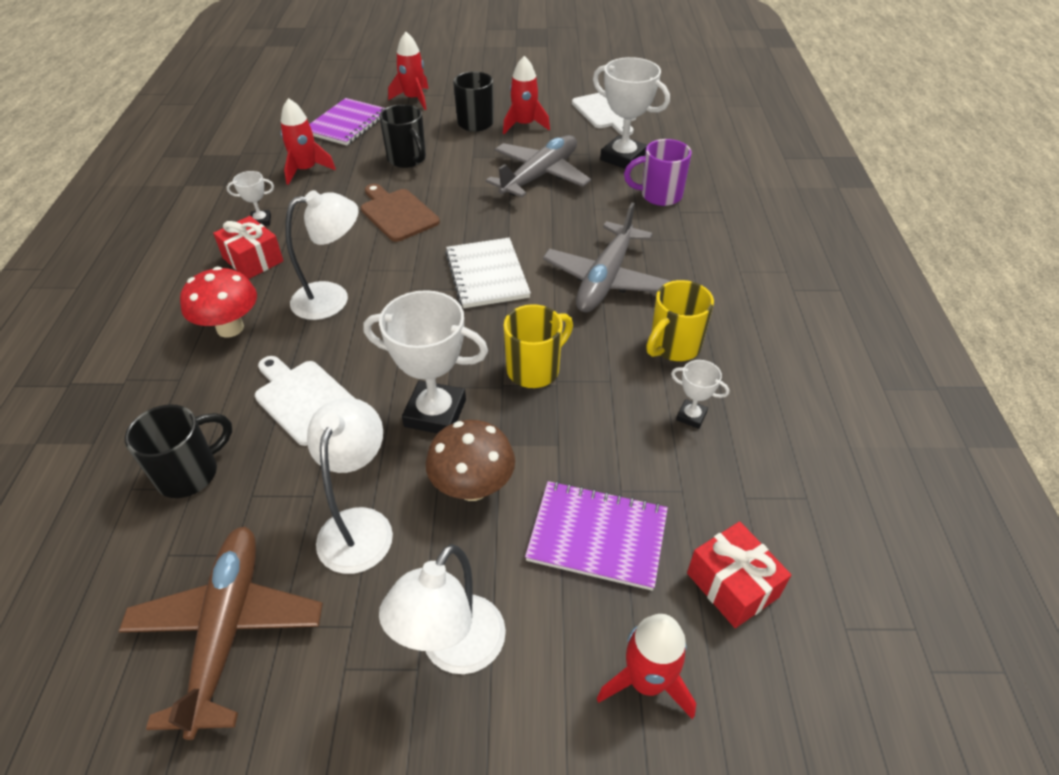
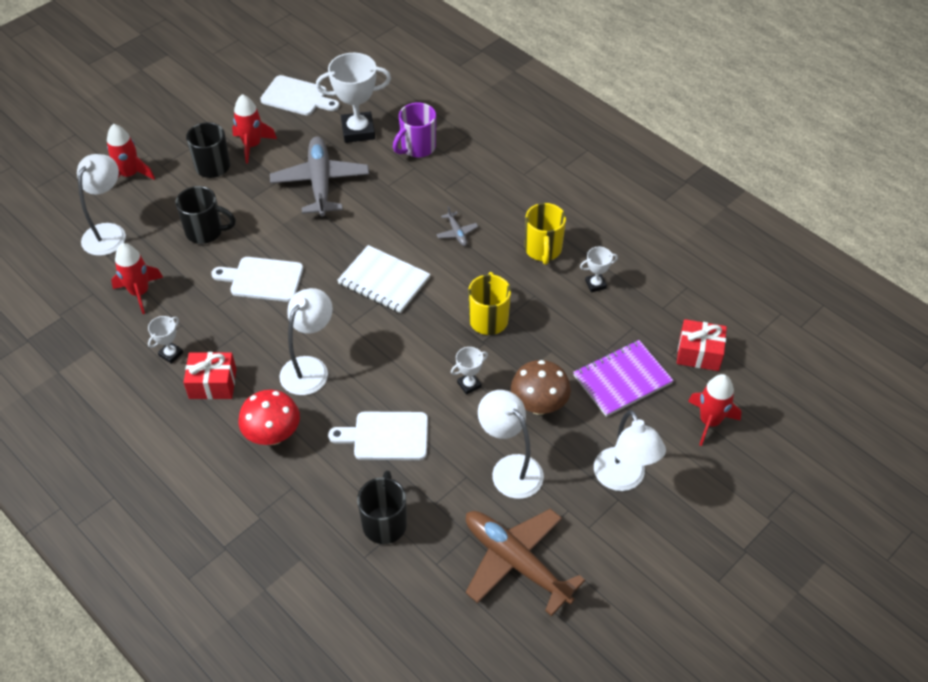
camera: 45 degrees left, 5 degrees up
(347, 124) = (108, 232): purple notebook -> white lamp
(397, 213) = (263, 279): brown cutting board -> white cutting board
(435, 413) = (469, 385): white trophy -> white trophy, size x0.49
(605, 279) = (456, 233): grey plane -> grey plane, size x0.42

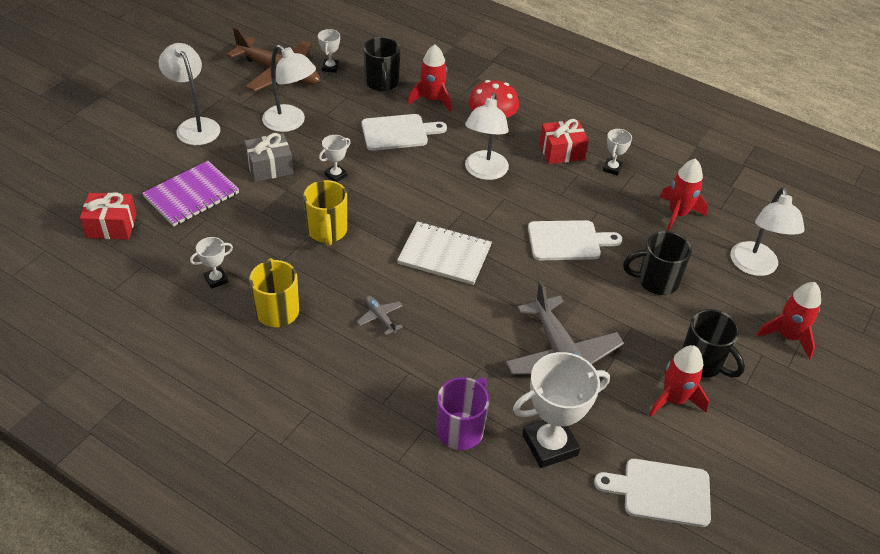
camera: 165 degrees right, 5 degrees down
(446, 563) = (330, 67): none -> white trophy
(539, 405) = (270, 167): brown mushroom -> grey gift
(709, 421) = (112, 172): red rocket -> red rocket (432, 100)

